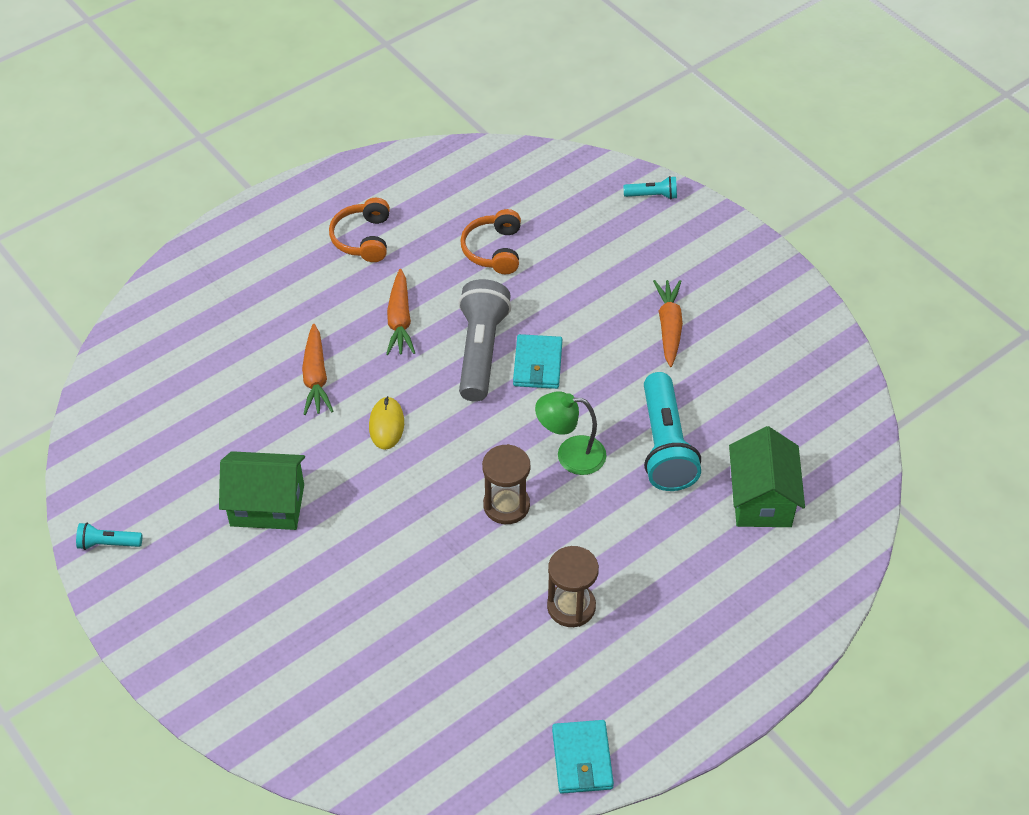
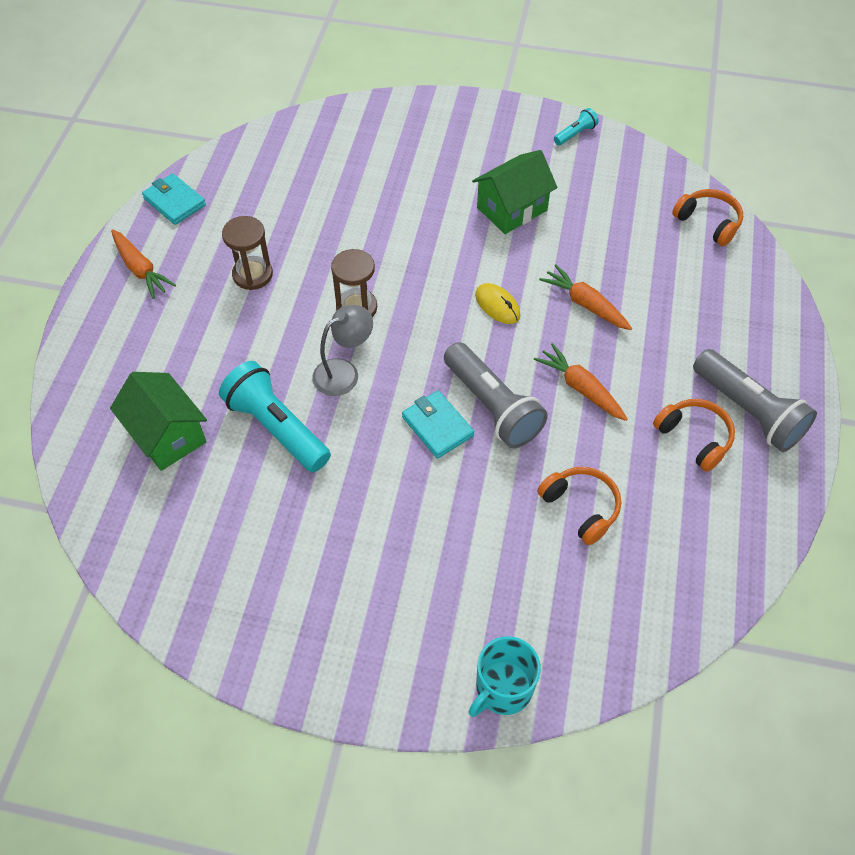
camera: 140 degrees right, 5 degrees up
(125, 373) = (708, 222): none -> orange headphones
(304, 229) = (748, 412): none -> grey flashlight
(570, 455) = (344, 372): green lamp -> grey lamp
(652, 195) = (503, 689): turquoise flashlight -> turquoise mug
(669, 327) = (360, 540): orange carrot -> orange carrot (140, 269)

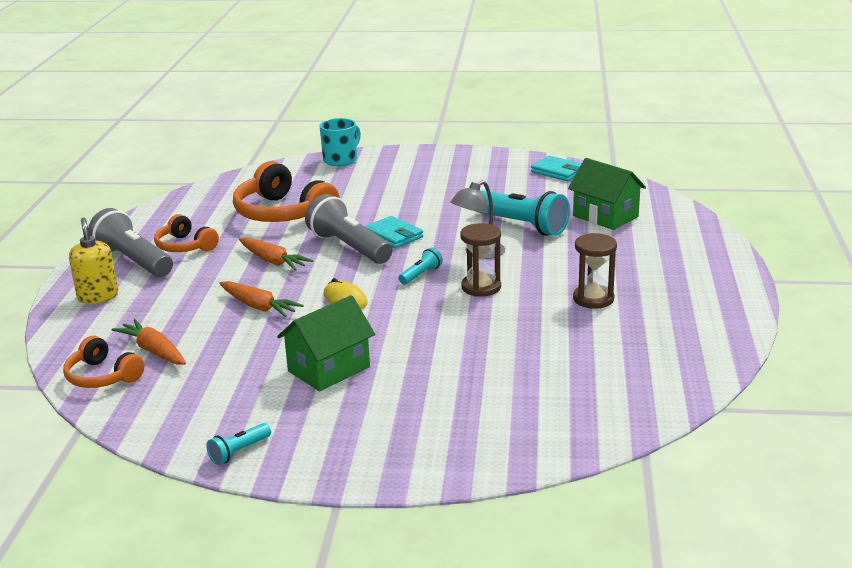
camera: 175 degrees right, 30 degrees down
(140, 269) = (707, 293): orange carrot -> orange carrot (154, 351)
(174, 202) = (717, 343): turquoise wallet -> turquoise wallet (558, 171)
(415, 338) = (421, 275): none -> turquoise flashlight
(581, 507) = (283, 213): orange headphones -> orange headphones, size x1.75
(762, 344) = (98, 296): none -> yellow soap dispenser

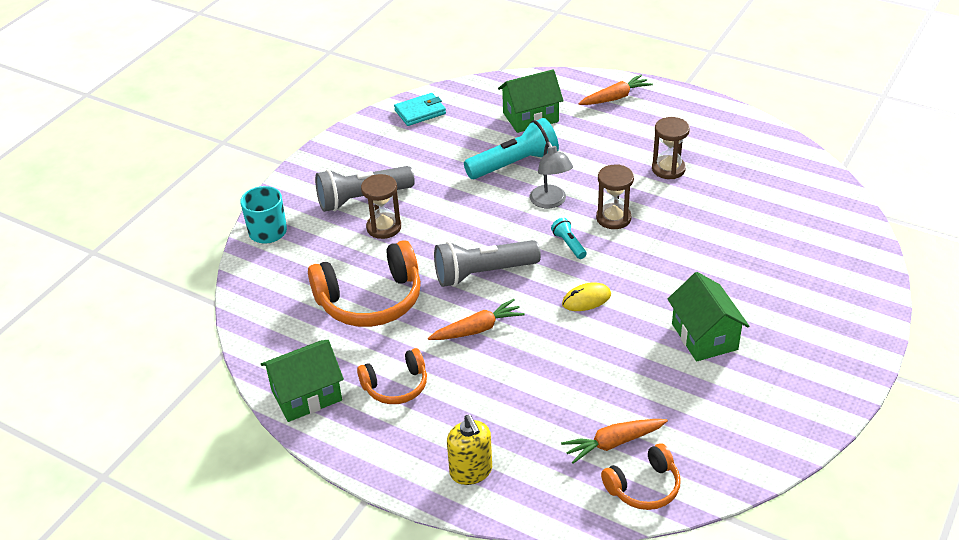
camera: 65 degrees left, 15 degrees up
(98, 296) = (471, 471): yellow soap dispenser -> yellow soap dispenser turned 120 degrees counterclockwise
(133, 261) = (403, 432): grey flashlight -> grey flashlight (362, 199)
(159, 218) = (306, 395): none -> green house
(239, 452) = (809, 415): turquoise flashlight -> none
(258, 307) = (567, 357): orange carrot -> orange carrot (615, 98)
(380, 196) = (384, 227): none -> brown hourglass
(393, 235) = (478, 240): turquoise wallet -> none

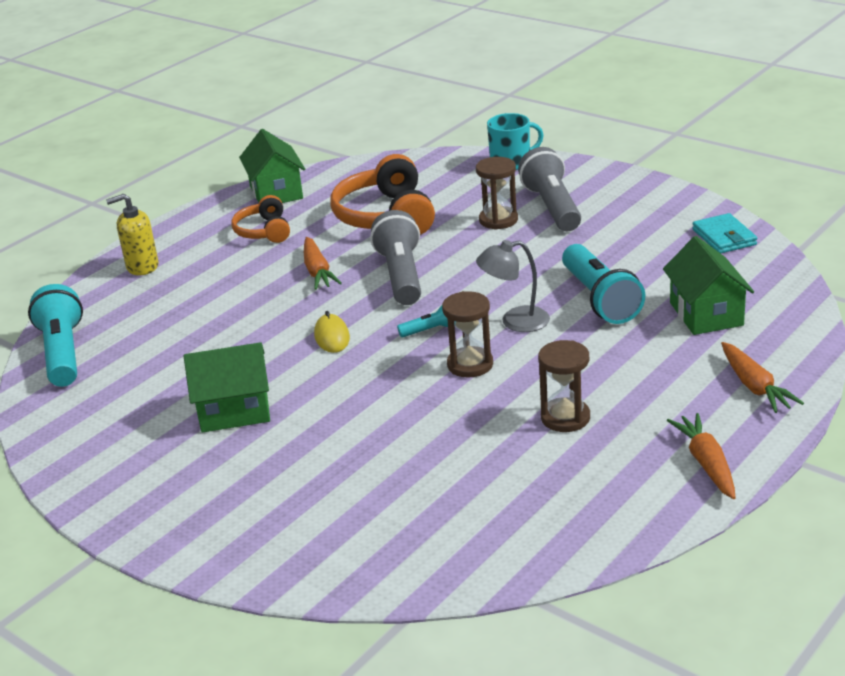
camera: 100 degrees right, 10 degrees down
(613, 443) = (124, 340): orange carrot -> orange carrot (706, 463)
(644, 487) = (63, 353): orange headphones -> turquoise flashlight

